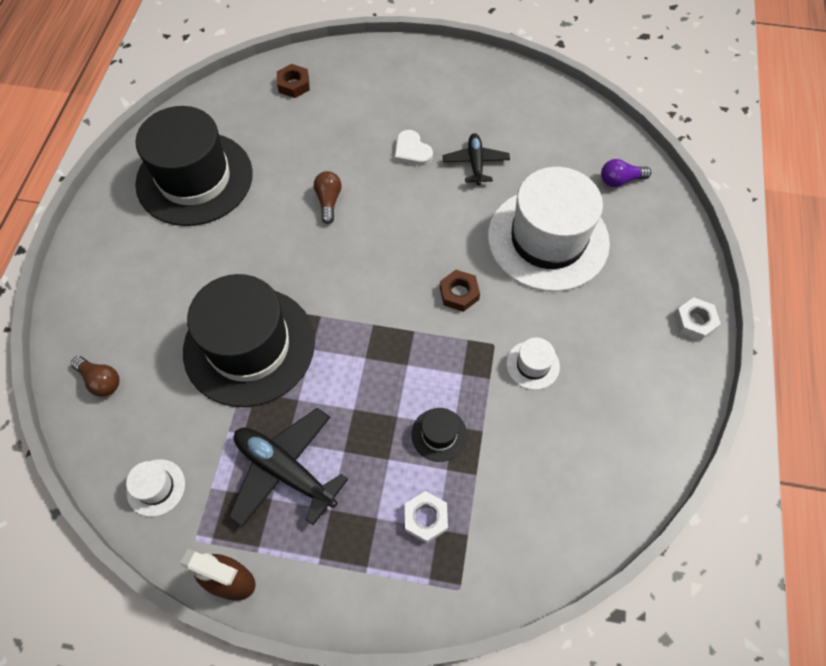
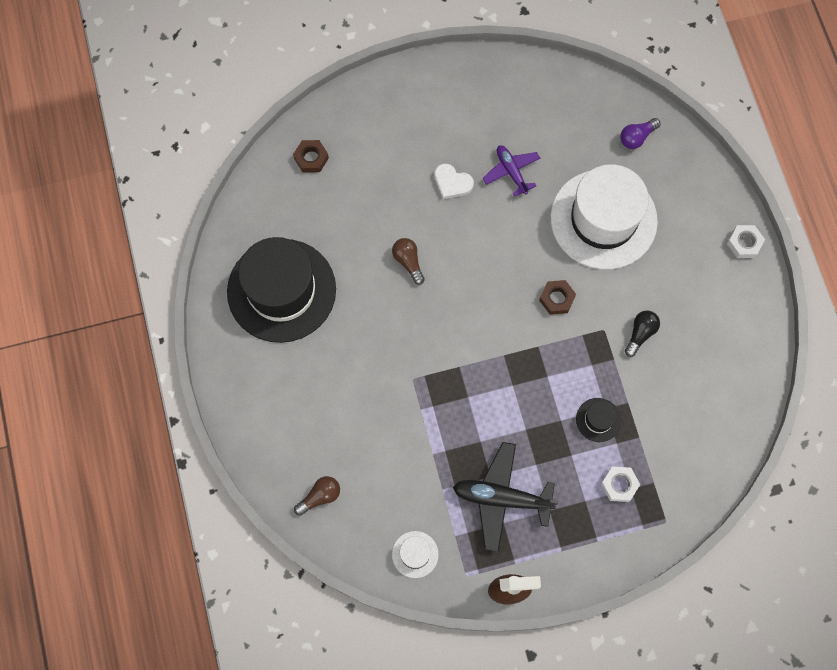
camera: 25 degrees left, 10 degrees up
(101, 381) = (320, 496): brown light bulb -> brown light bulb turned 45 degrees counterclockwise
(249, 346) = (418, 416): black hat -> none
(475, 163) = (511, 172): black plane -> purple plane
(532, 365) = (640, 334): white hat -> black light bulb

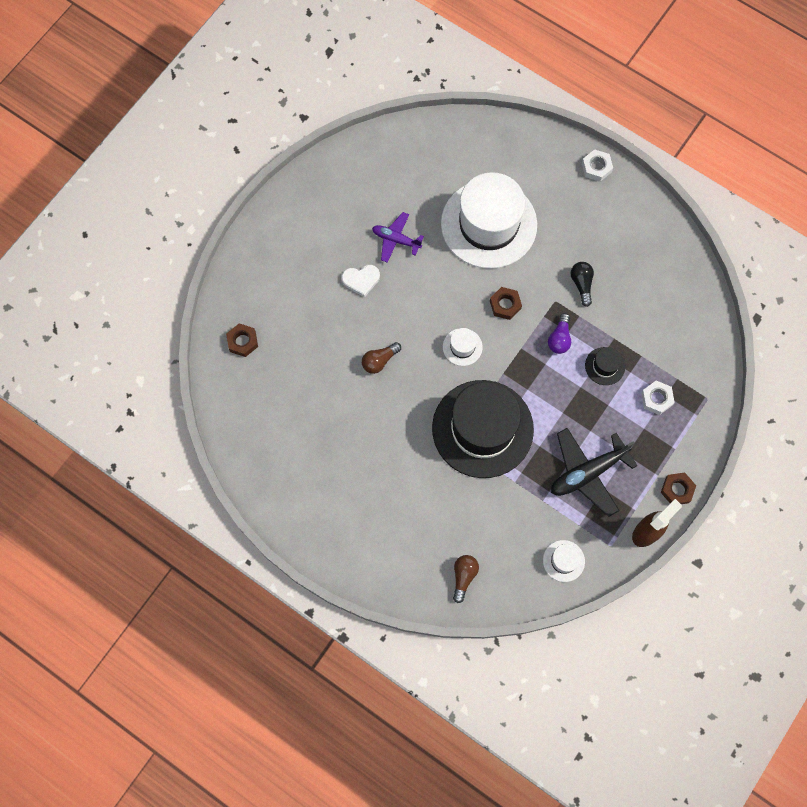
camera: 40 degrees left, 0 degrees up
(281, 290) = (306, 454): black hat -> black hat (482, 429)
(408, 262) = (379, 361): brown light bulb -> brown light bulb turned 60 degrees counterclockwise
(488, 305) = (462, 347): none -> white hat
(567, 577) = (677, 490): none -> brown nut
(636, 137) = (461, 149): purple light bulb -> purple light bulb (559, 338)

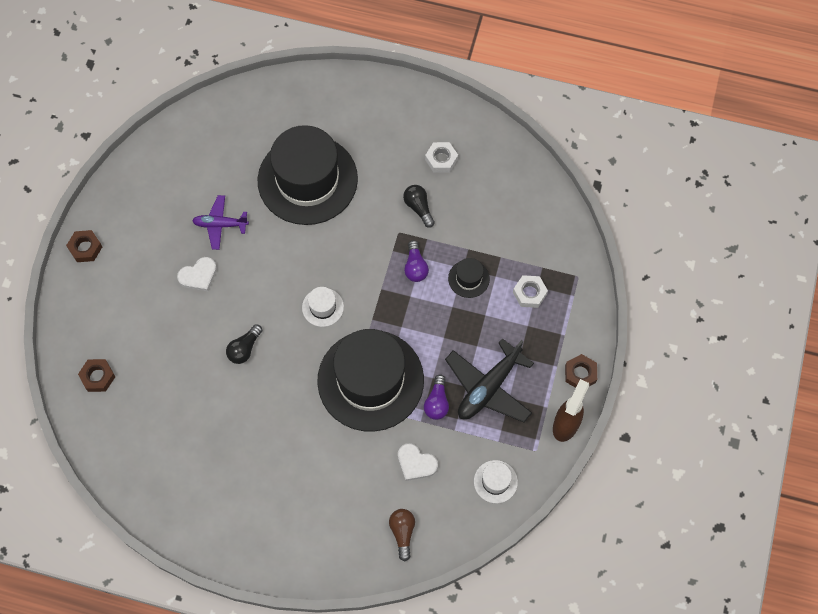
camera: 20 degrees left, 5 degrees down
(379, 361) = (244, 349): brown light bulb -> black light bulb
(488, 224) = (307, 180): white hat -> black hat
(497, 518) = (416, 463): none -> white heart
(505, 305) = (351, 252): brown nut -> brown nut (85, 248)
(535, 470) = (437, 402): none -> purple light bulb
(596, 167) = (393, 92): white nut -> white nut (441, 159)

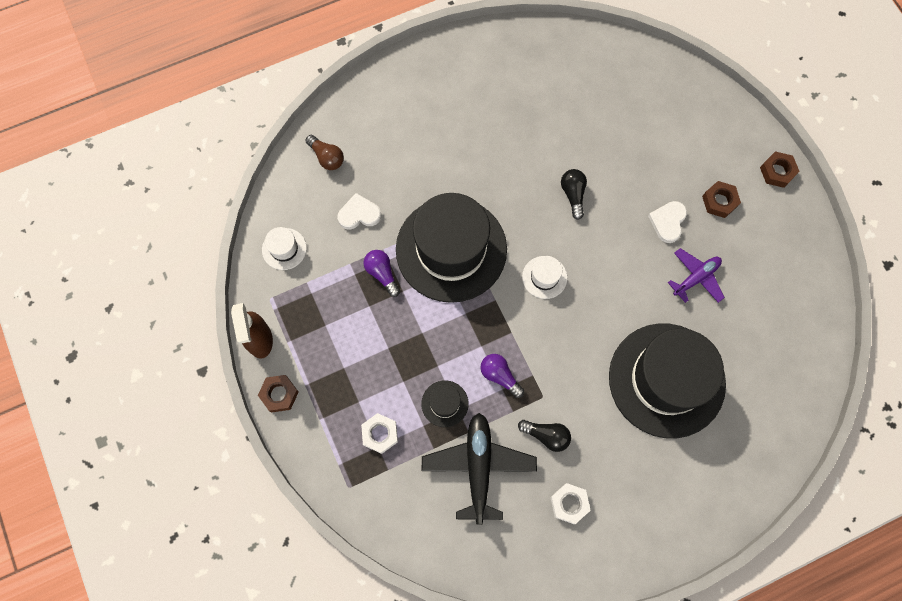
camera: 140 degrees right, 5 degrees up
(98, 377) = (659, 89): brown nut -> brown nut (719, 201)
(488, 387) = (349, 320): black plane -> black plane (478, 467)

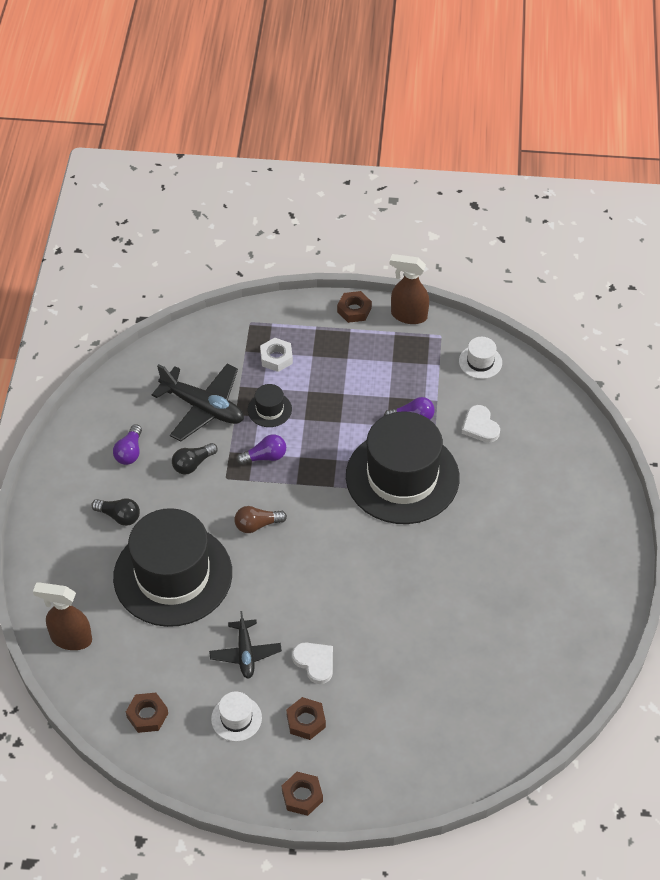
camera: 120 degrees right, 20 degrees down
(327, 157) = (552, 427): brown light bulb -> brown light bulb (257, 525)
(359, 214) = (480, 426): white heart -> white heart turned 135 degrees clockwise
(544, 277) = (329, 533): white hat -> white hat (236, 718)
(569, 503) = (129, 452): white nut -> purple light bulb
(573, 195) = (394, 598): black light bulb -> black light bulb (119, 516)
(696, 278) = (245, 653): purple plane -> black plane
(780, 425) = (71, 639): none -> brown spray bottle
(798, 319) = (147, 715): none -> brown nut

